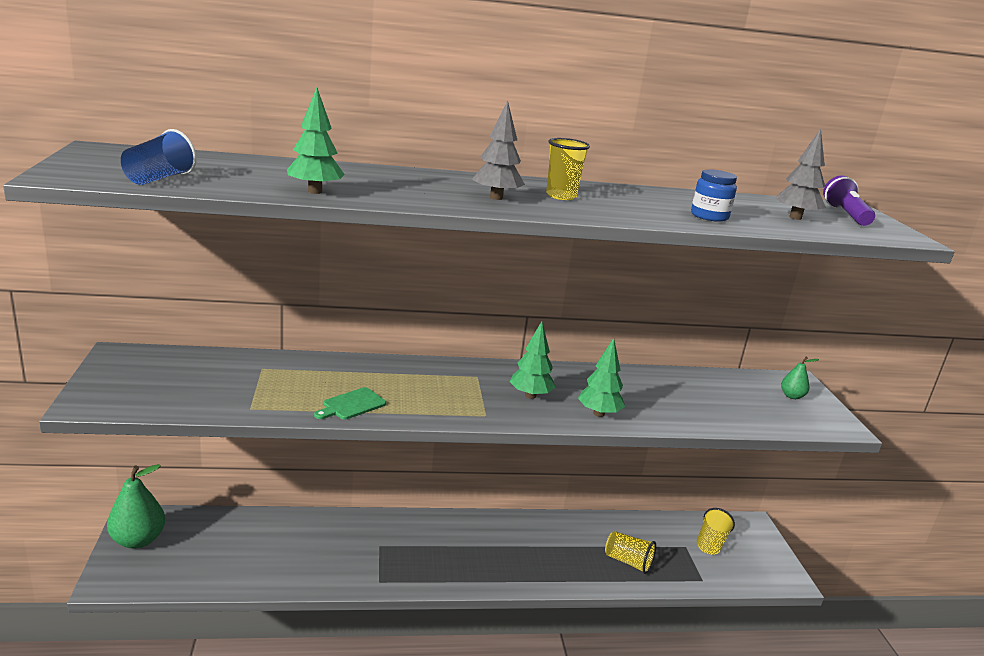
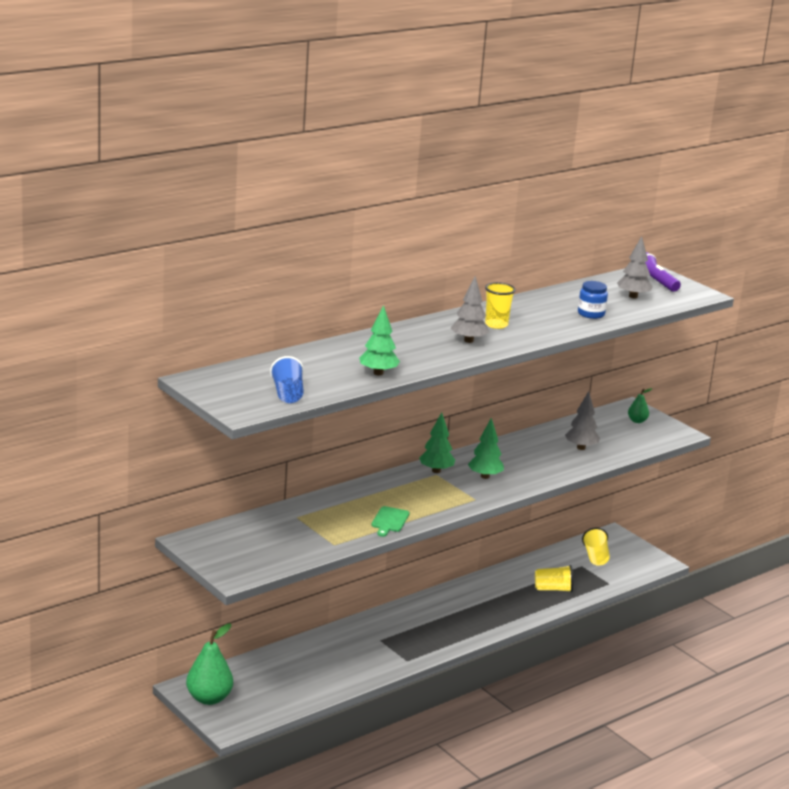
camera: 30 degrees left, 0 degrees up
(599, 413) = (538, 474): green tree -> green tree (436, 471)
(688, 402) = (581, 448): none -> grey tree

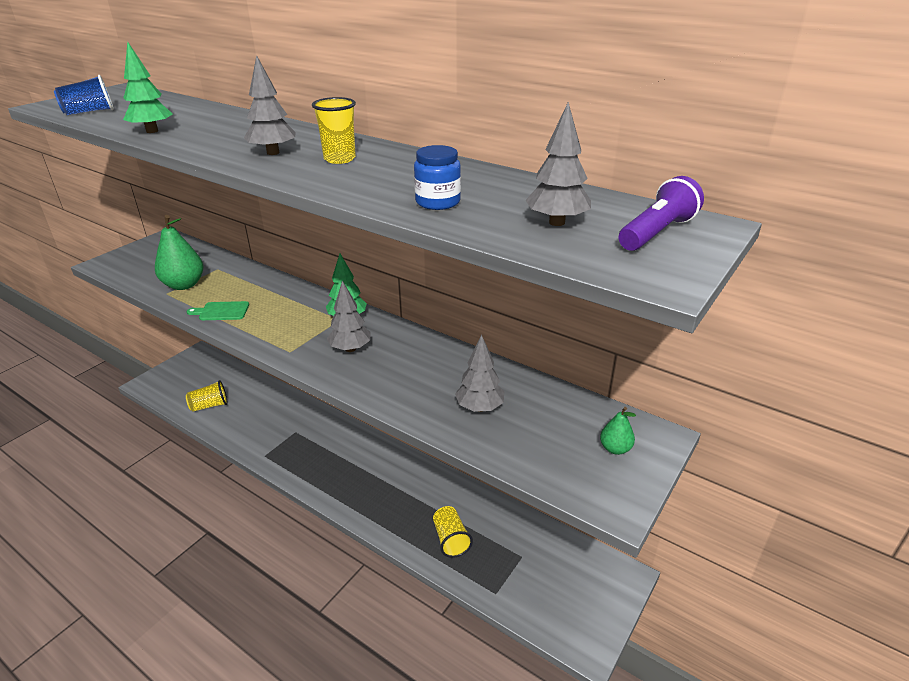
camera: 75 degrees right, 10 degrees up
(209, 698) = (185, 366): green pear -> green pear (184, 285)
(485, 476) = (350, 349): green tree -> grey tree
(595, 557) = (552, 567): yellow cup -> yellow cup (209, 405)

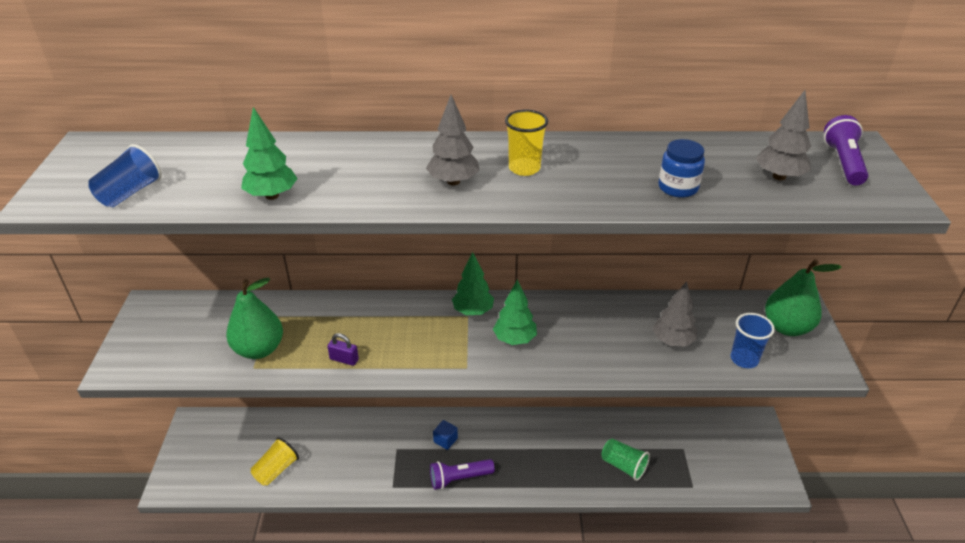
camera: 35 degrees left, 5 degrees up
(221, 311) = (344, 359): green cutting board -> purple padlock
(313, 475) = (459, 478): none -> purple flashlight
(334, 443) = (445, 440): none -> blue cube
(350, 349) = (514, 339): grey tree -> green tree
(451, 539) = (623, 466): yellow cup -> green cup
(529, 453) = (744, 359): none -> blue cup
(615, 448) = (787, 327): green pear -> green pear, size x1.92

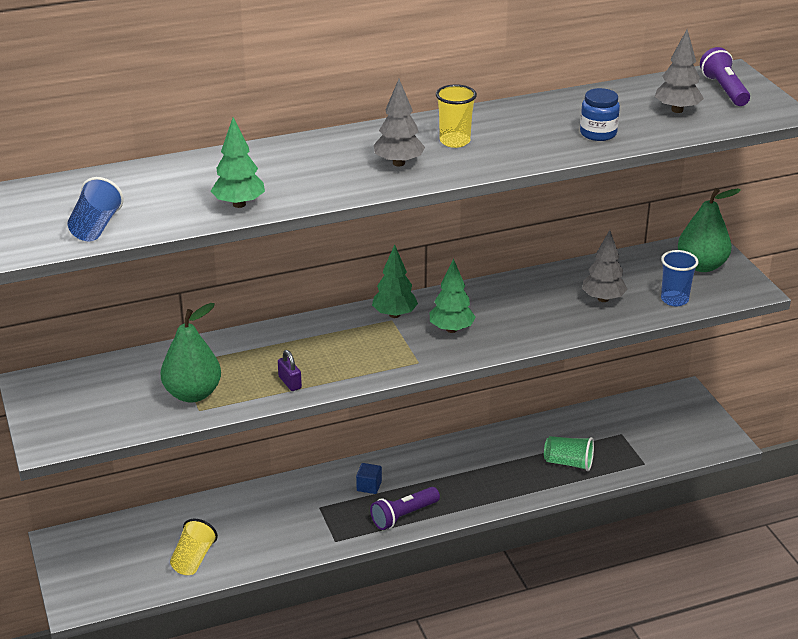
camera: 20 degrees left, 5 degrees down
(344, 359) = (290, 382): purple padlock -> purple padlock turned 60 degrees clockwise

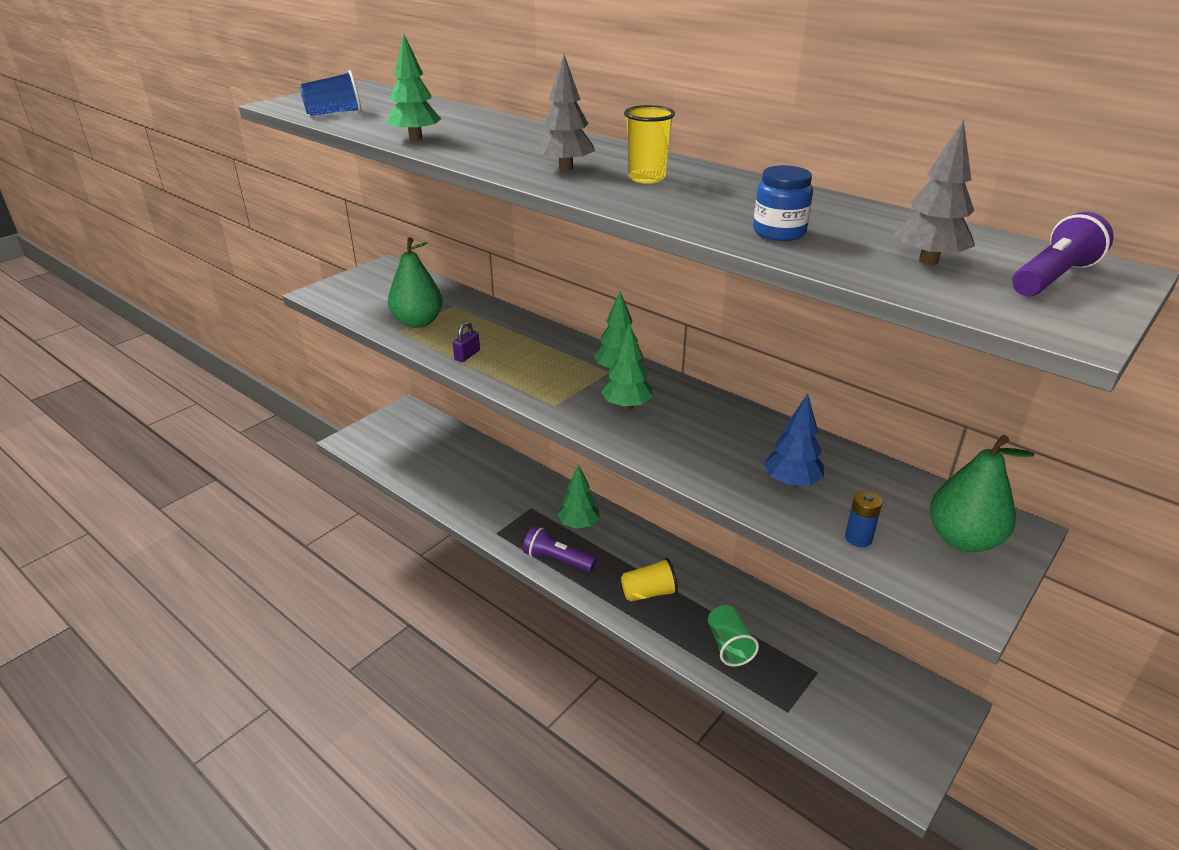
camera: 60 degrees right, 0 degrees up
(193, 559) = (426, 470): yellow cup -> yellow cup (648, 593)
(369, 486) = (579, 524): blue cube -> green tree
(603, 299) = (791, 483): grey tree -> blue tree
(674, 299) = (858, 538): blue cup -> blue battery

